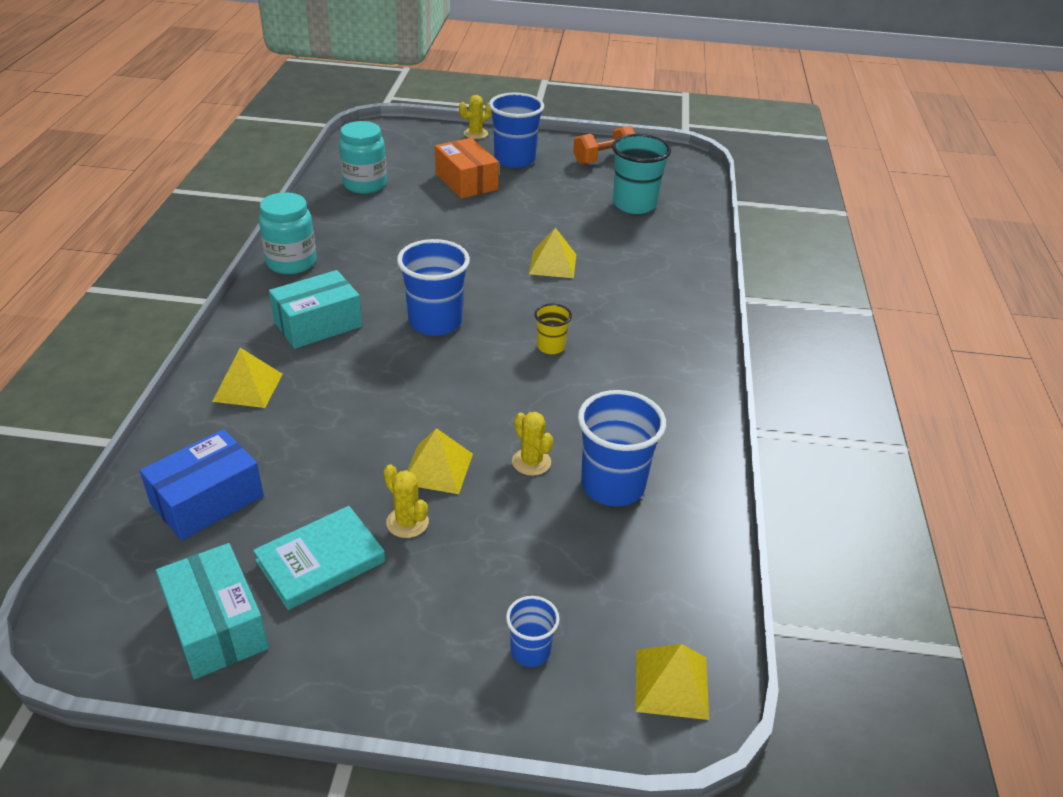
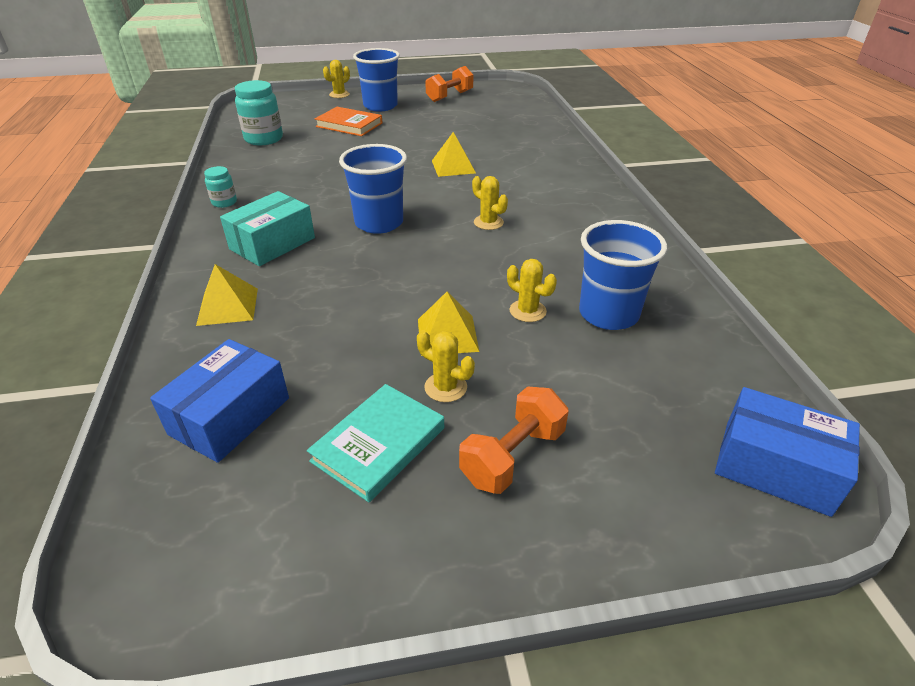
camera: 15 degrees left, 0 degrees up
(217, 625) = (297, 541): turquoise box -> none
(291, 263) = (224, 202): turquoise jar -> turquoise jar, size x0.54
(432, 604) = (513, 456): none -> orange dumbbell
(466, 181) = (349, 125): orange box -> orange book
(530, 651) = (632, 474): blue cup -> none
(551, 347) = (488, 222): yellow cup -> yellow cactus
(634, 204) = (491, 120): turquoise cup -> none
(671, 683) = (775, 467): yellow pyramid -> blue box

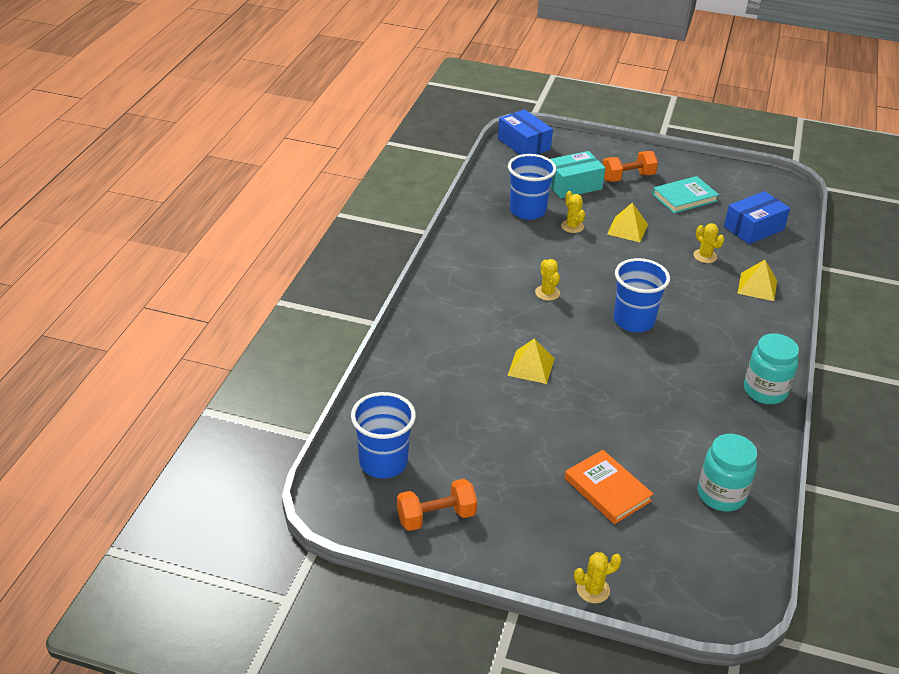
camera: 155 degrees left, 0 degrees up
(224, 202) = (765, 391): turquoise jar -> turquoise jar, size x1.85
(272, 243) = (723, 328): turquoise box -> turquoise box (573, 185)
(380, 106) = (547, 526): blue cup -> blue cup (383, 462)
(445, 387) = (642, 207): yellow cactus -> yellow cactus (705, 256)

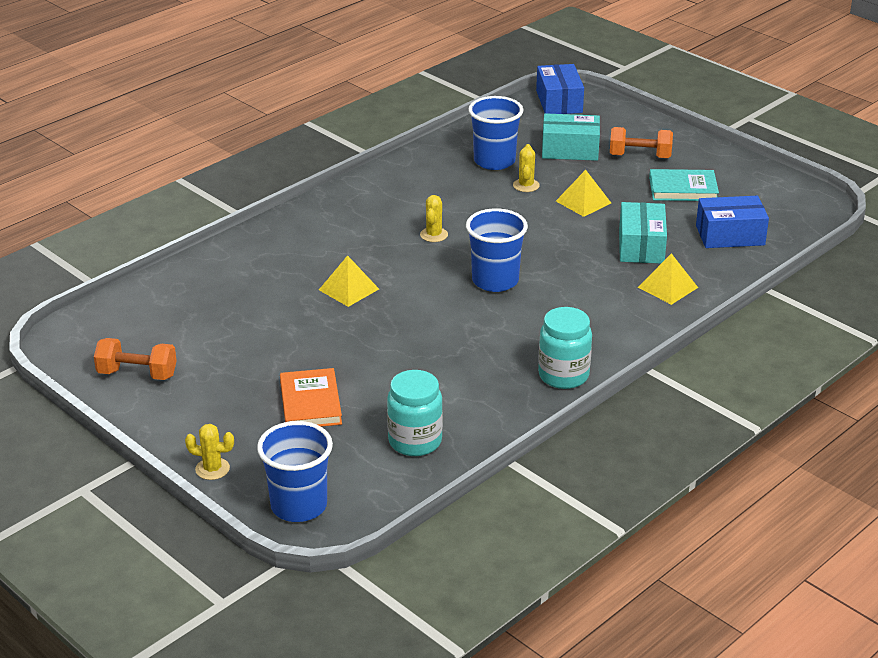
camera: 30 degrees right, 5 degrees down
(383, 462) = (135, 322): blue cup -> blue cup (299, 506)
(705, 256) = (641, 246): yellow cactus -> turquoise box

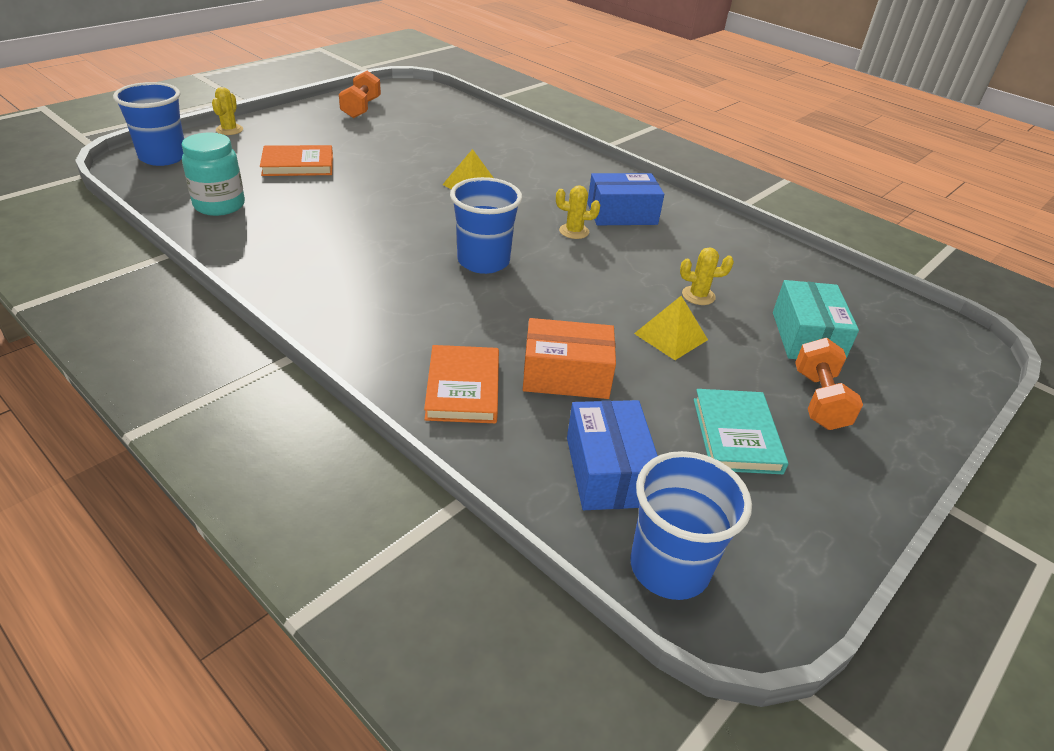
camera: 85 degrees right, 5 degrees up
(494, 161) = (749, 277): blue cup -> blue cup (669, 567)
(559, 101) = (941, 339): blue box -> blue box (622, 214)
(563, 375) = (291, 290): turquoise jar -> none
(641, 246) = (566, 375): turquoise box -> orange box
(668, 287) = (463, 388): yellow pyramid -> orange book

